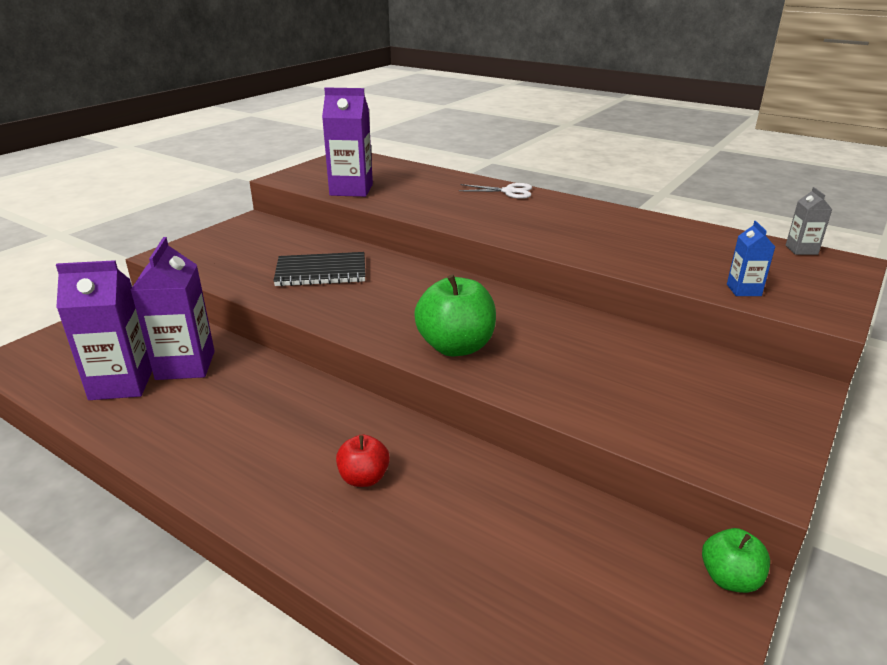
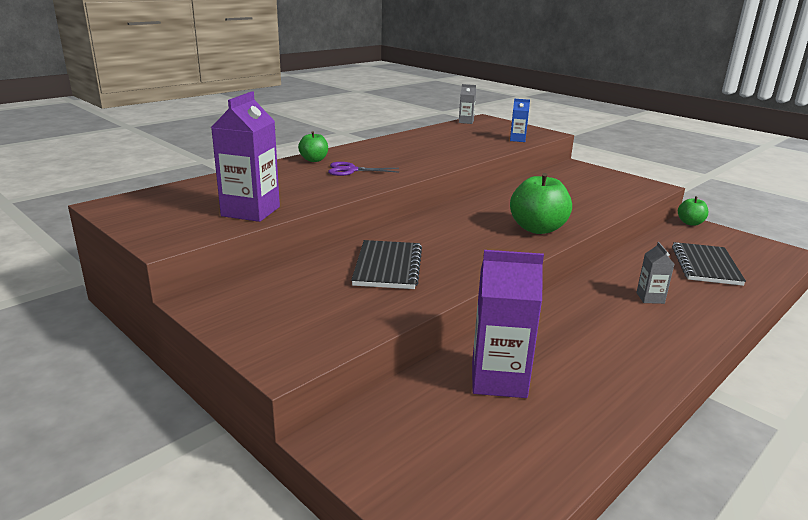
camera: 80 degrees left, 5 degrees down
(121, 384) = (534, 421): purple carton -> none
(364, 478) = (650, 298): red apple -> grey carton
(487, 208) = (351, 170): none -> purple scissors
(506, 564) = (705, 266): none -> black notebook
(509, 191) = (314, 160): white scissors -> green apple

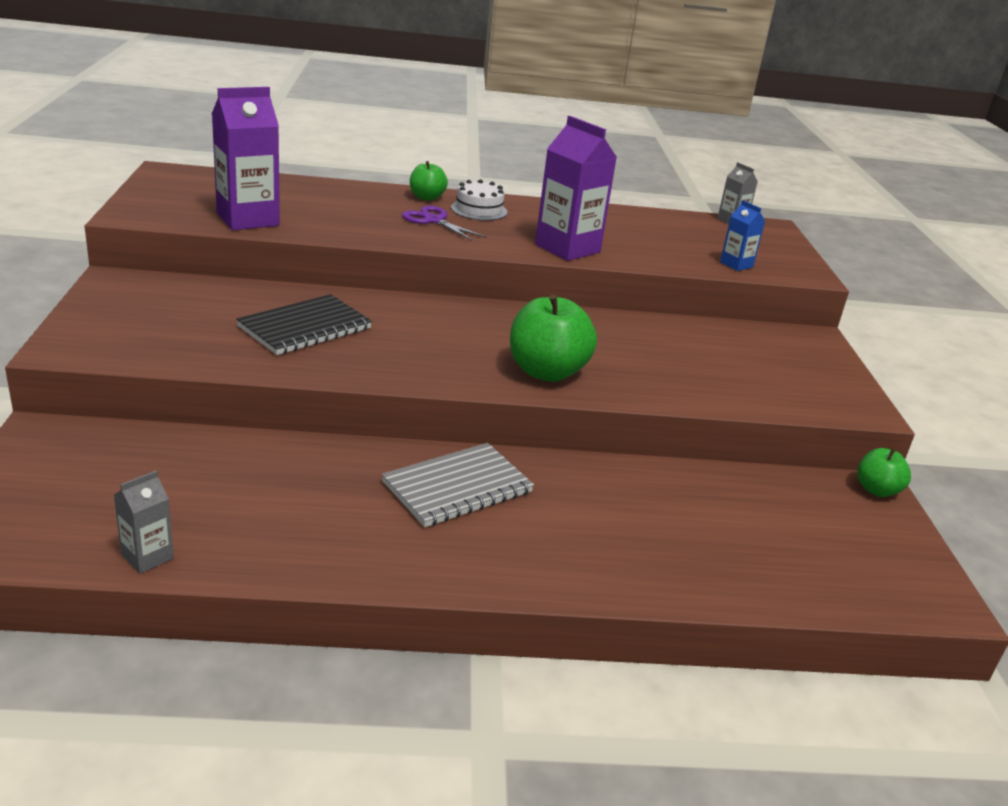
camera: 40 degrees right, 5 degrees up
(356, 156) = (479, 210): none -> white cake
(498, 380) = (238, 477): purple carton -> purple carton (567, 248)
(588, 314) = (457, 487): none -> grey notebook
(650, 298) = (570, 518): grey carton -> grey carton (147, 556)
(705, 266) = (747, 537): black notebook -> none

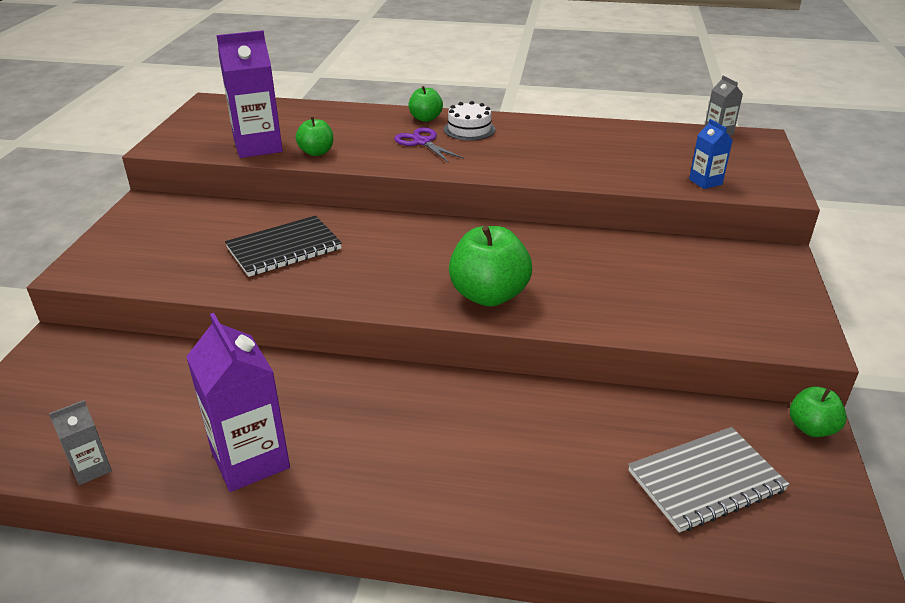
camera: 15 degrees right, 5 degrees up
(319, 227) = (316, 152): none -> green apple
(457, 487) = (383, 409): grey notebook -> grey notebook (705, 481)
(567, 248) = (538, 168): purple carton -> purple carton (250, 460)

